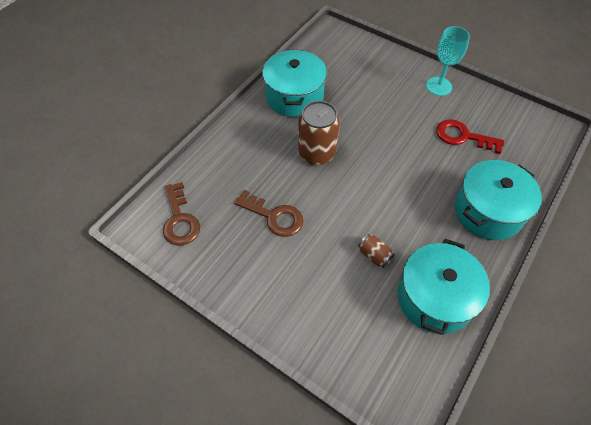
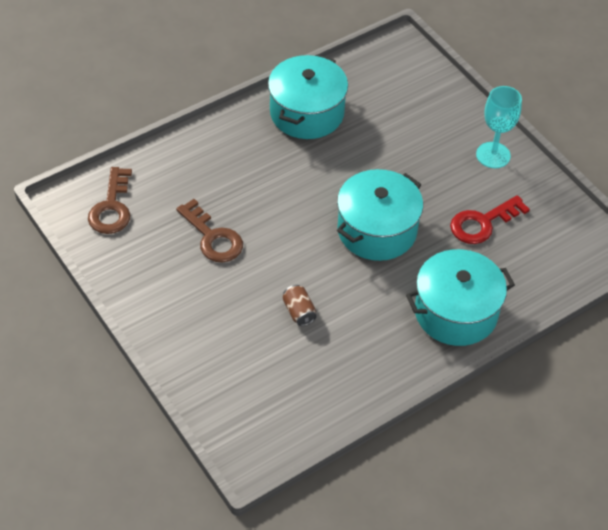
camera: 20 degrees right, 5 degrees down
(317, 153) = (297, 186): brown can -> none
(435, 298) = (338, 374): turquoise pot -> turquoise pot (377, 230)
(463, 136) = (482, 223): red key -> red key turned 75 degrees counterclockwise

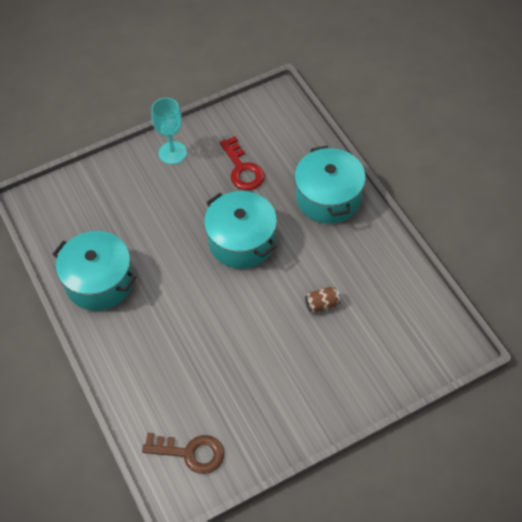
camera: 80 degrees left, 5 degrees up
(213, 237) = (236, 366): brown key -> none

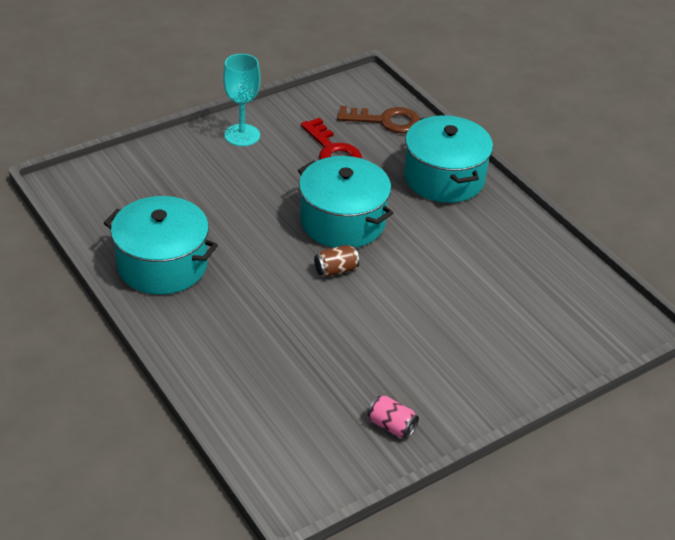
camera: 10 degrees left, 15 degrees down
(190, 452) = (307, 446): brown key -> brown key (386, 121)
(255, 436) = (391, 426): none -> pink can
(322, 304) = (454, 284): brown can -> brown can (335, 270)

